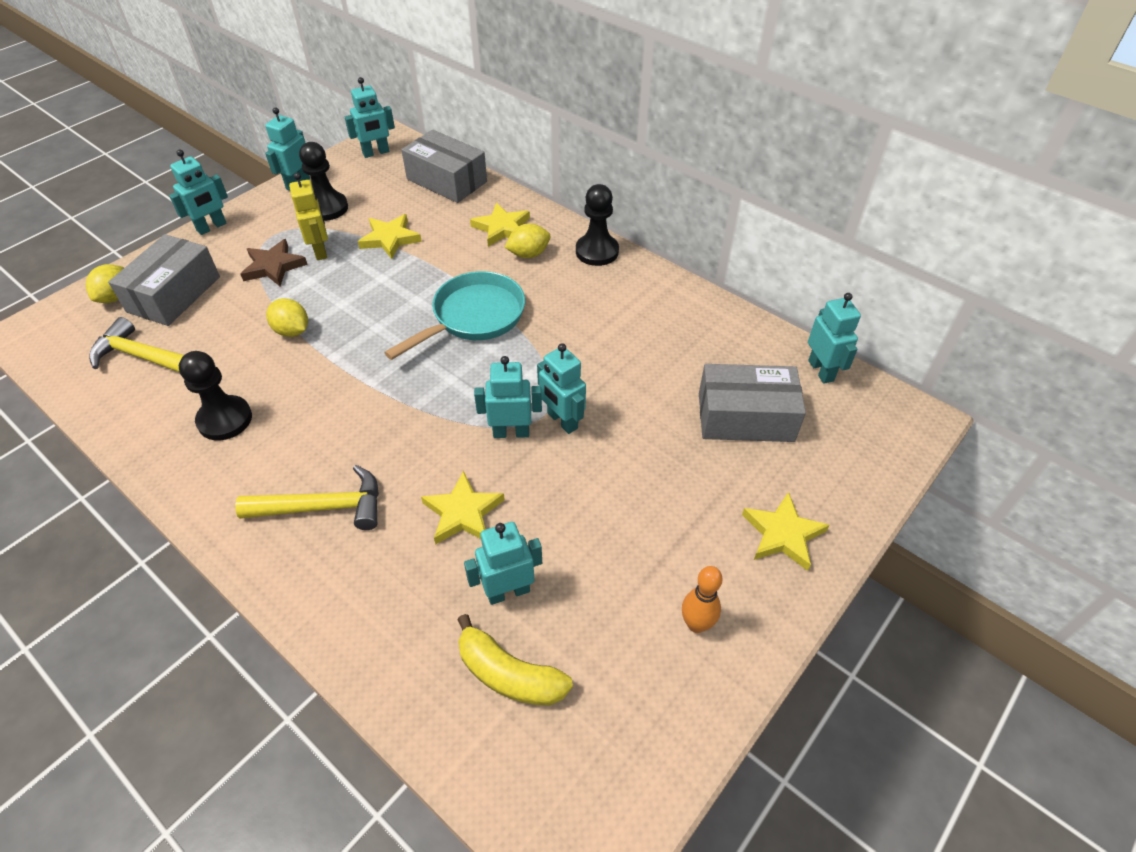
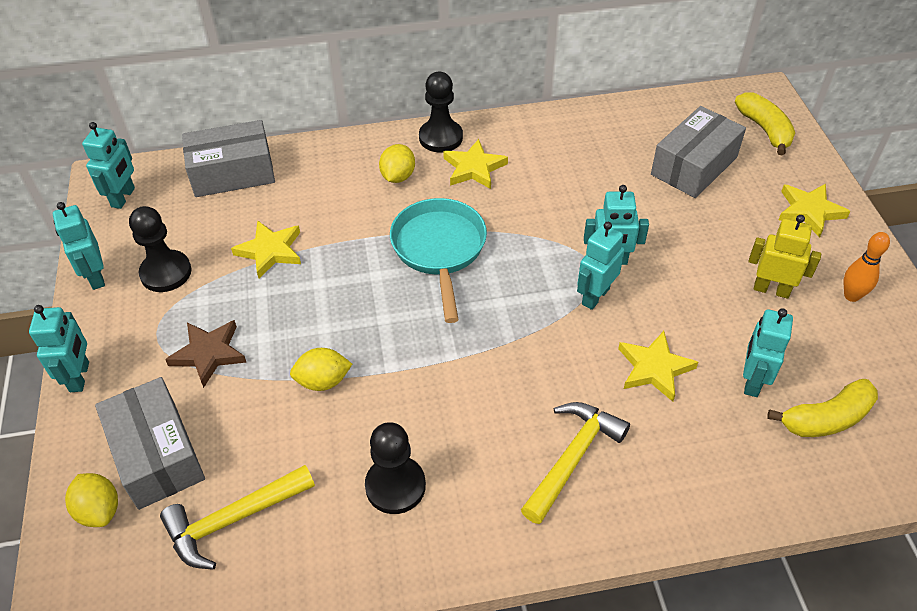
camera: 50 degrees left, 0 degrees up
(320, 250) = (227, 308): yellow robot -> yellow robot (771, 289)
(502, 228) = (345, 174): yellow star -> yellow star (474, 168)
(821, 371) = (684, 106): turquoise robot -> none
(861, 444) = (764, 130): none -> yellow banana

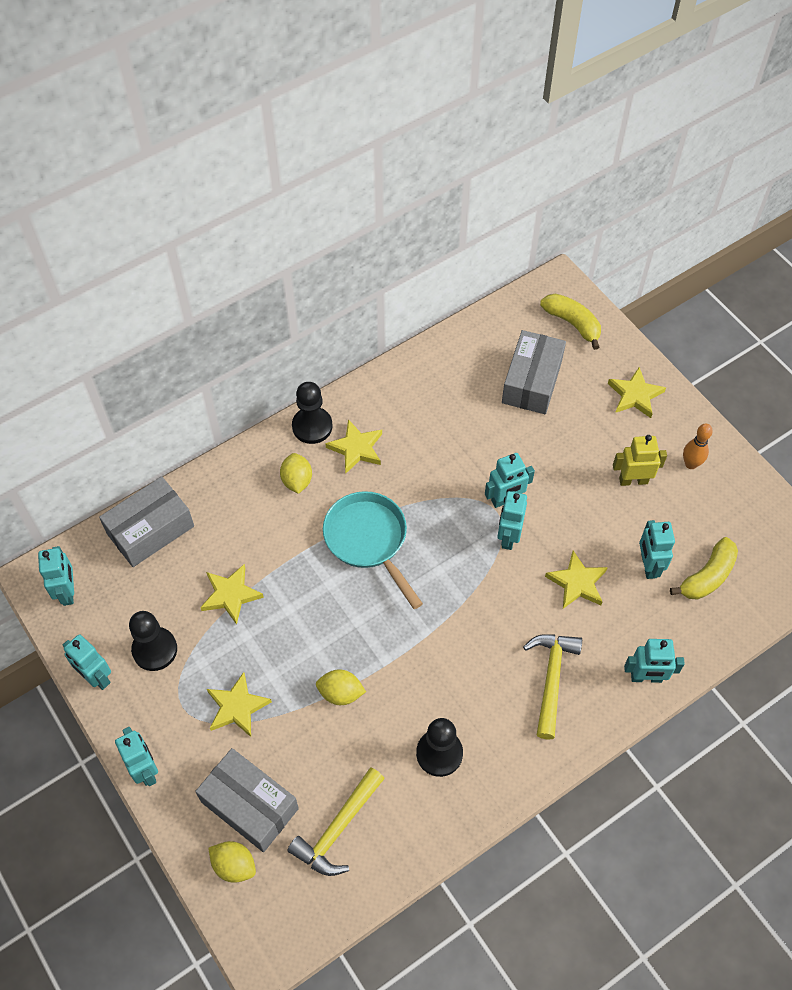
camera: 25 degrees left, 10 degrees up
(209, 353) = (237, 707): brown star -> yellow star
(323, 381) = (340, 693): yellow lemon -> yellow lemon turned 45 degrees clockwise
(695, 502) = (646, 677): none -> turquoise robot

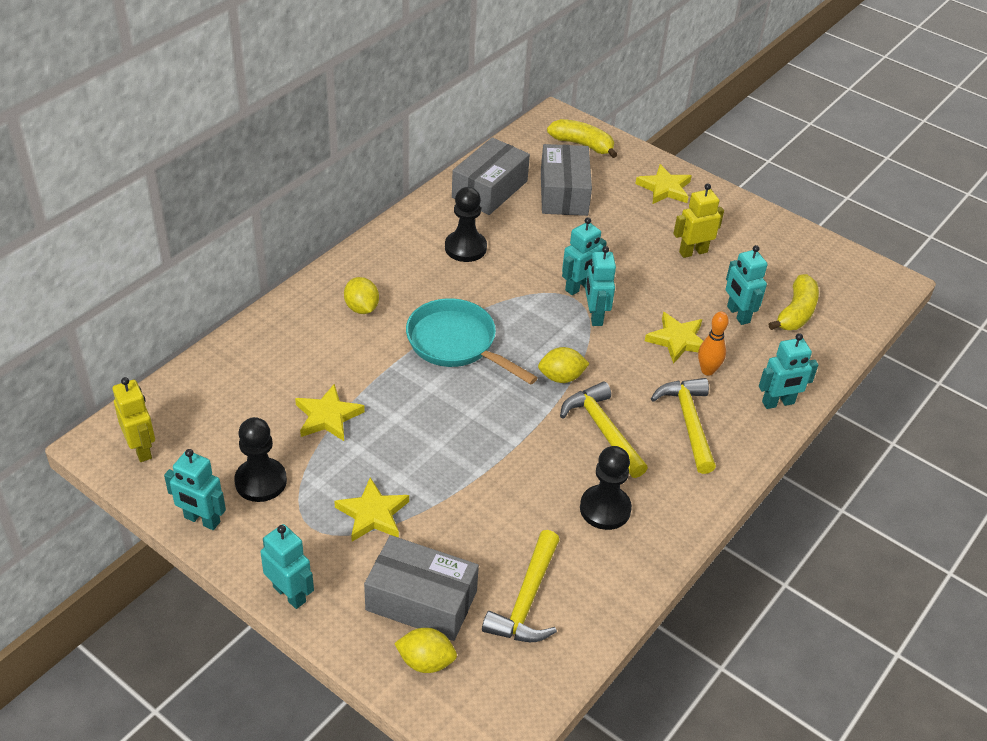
camera: 20 degrees left, 15 degrees down
(68, 592) = (141, 449): turquoise robot -> yellow robot
(150, 530) = (218, 377): grey box -> grey box (490, 189)
(312, 426) = (360, 262): black pawn -> black pawn (465, 248)
(340, 693) = (480, 478): yellow lemon -> yellow lemon (561, 377)
(356, 448) = (413, 272): yellow star -> none
(469, 668) = (603, 430): none -> yellow hammer
(690, 464) = (739, 231): orange bowling pin -> orange bowling pin (707, 370)

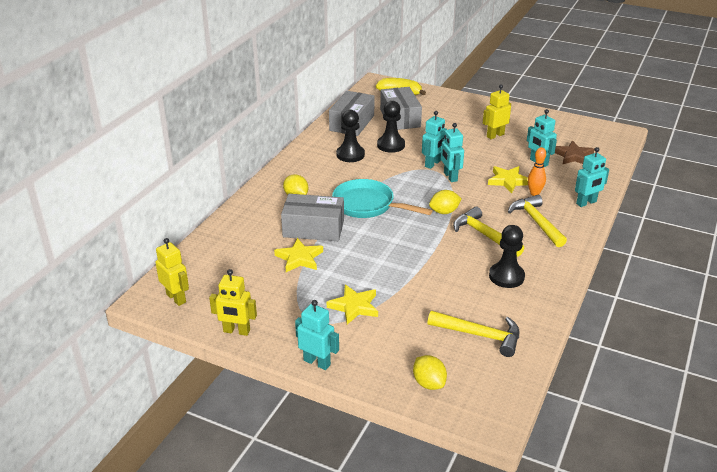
camera: 10 degrees left, 10 degrees down
(202, 520) = (236, 331): turquoise robot -> yellow robot
(261, 481) = (269, 302): black pawn -> black pawn (391, 145)
(421, 600) = (409, 349): grey box -> grey box (313, 228)
(426, 661) = (429, 383): yellow lemon -> yellow lemon turned 60 degrees clockwise
(526, 600) = (480, 335): yellow hammer -> yellow hammer turned 75 degrees counterclockwise
(664, 188) = (462, 107): yellow star -> none
(796, 313) = (573, 156): yellow banana -> brown star

